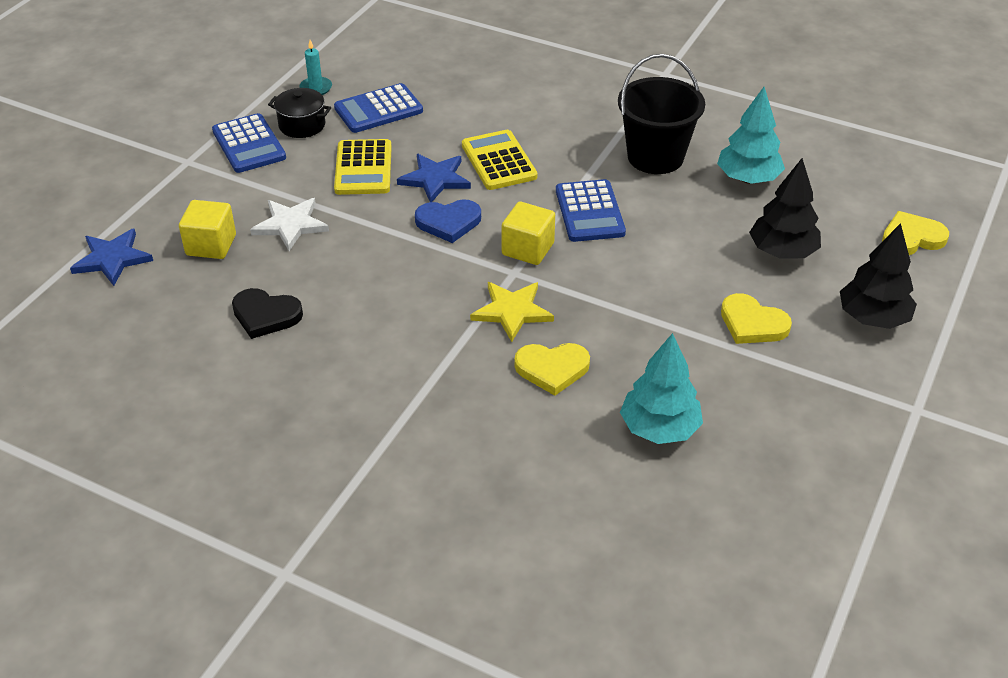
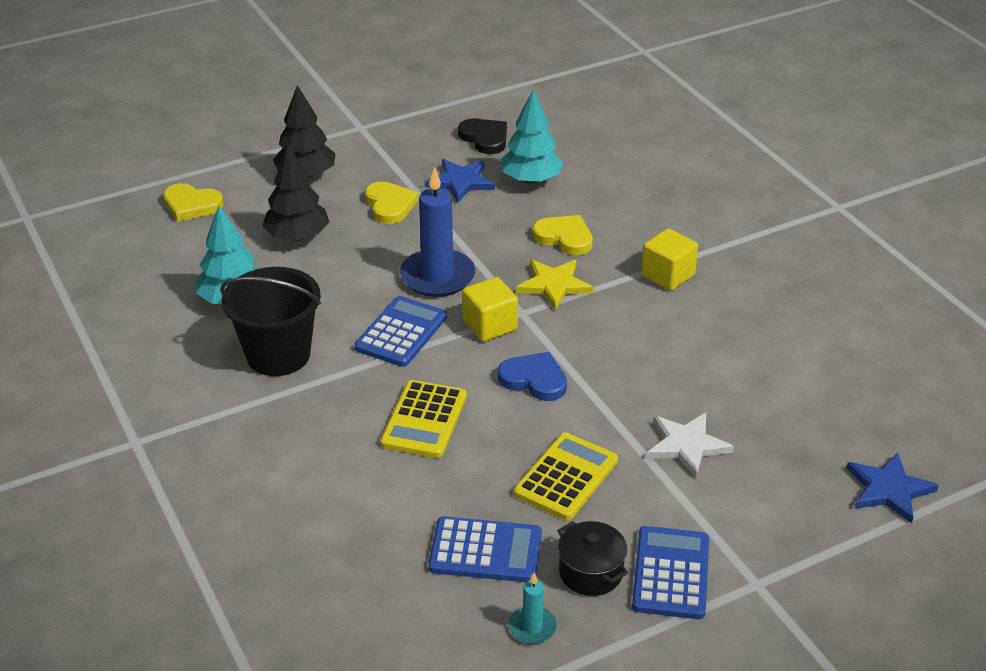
camera: 145 degrees left, 5 degrees down
(211, 245) = (779, 459): yellow cube -> yellow cube (667, 275)
(265, 315) = (762, 368): black heart -> black heart (485, 138)
(435, 179) = (505, 429): blue star -> blue star (460, 182)
(619, 271) = (437, 276): none -> blue candle

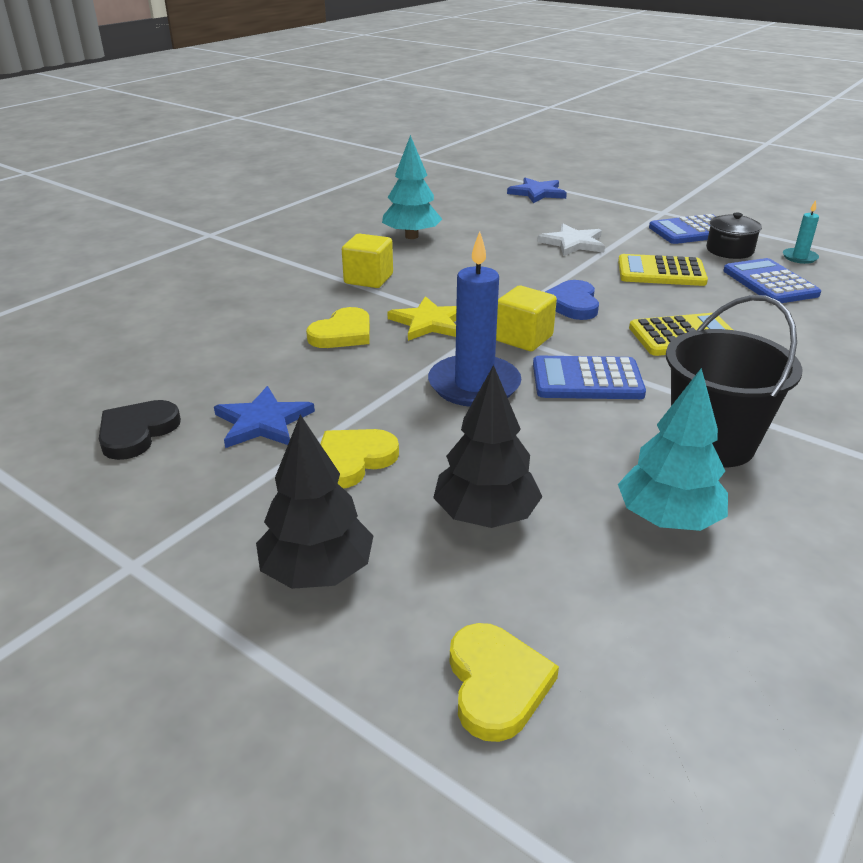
camera: 115 degrees left, 5 degrees down
(531, 180) = (233, 376): turquoise tree -> turquoise tree (411, 236)
(564, 237) = (342, 333): yellow heart -> yellow heart turned 150 degrees counterclockwise

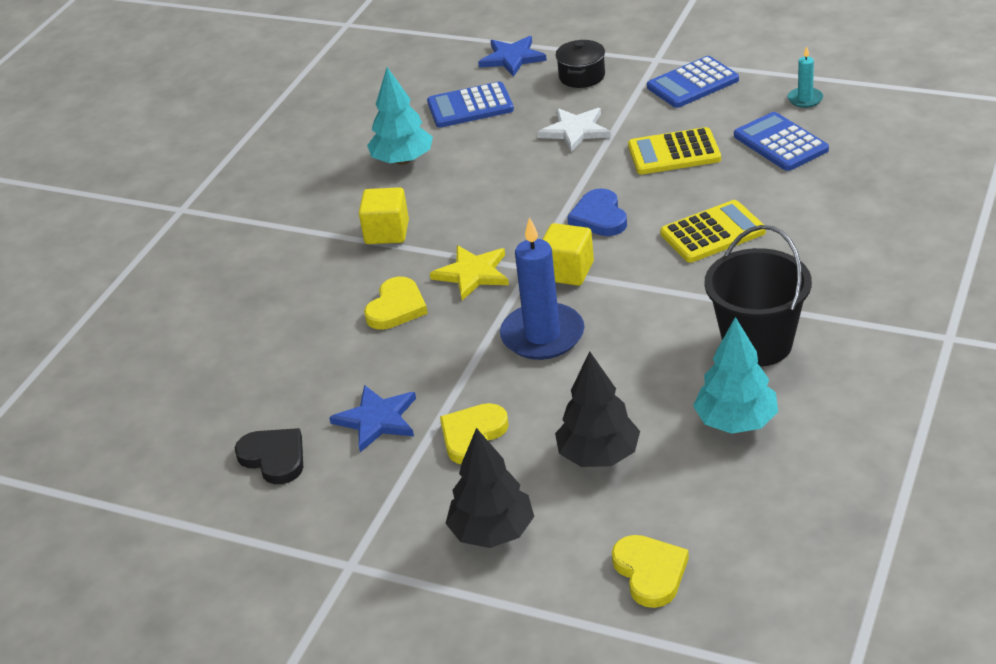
camera: 10 degrees left, 5 degrees up
(137, 432) = (274, 458): black heart -> black heart turned 120 degrees clockwise
(587, 380) = (639, 305): blue calculator -> blue calculator (470, 106)
(729, 250) = (735, 105): black pot -> black pot (582, 76)

